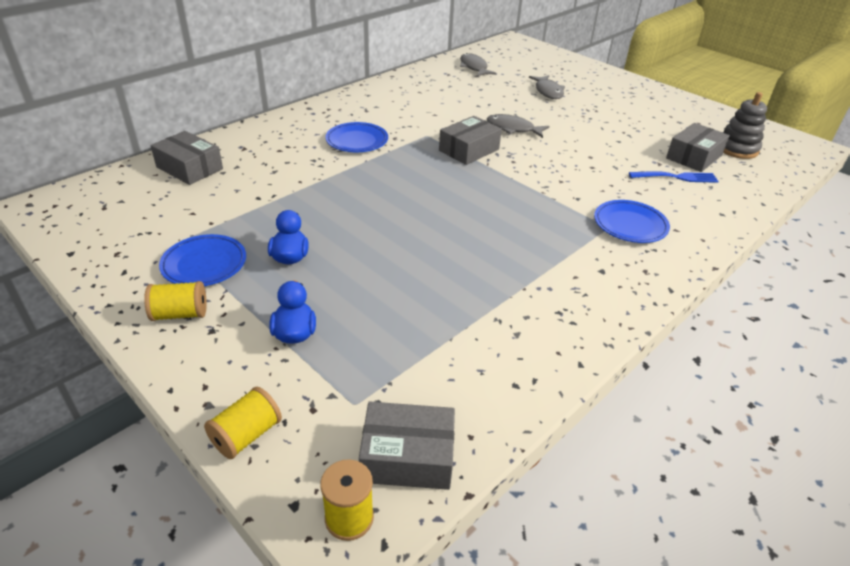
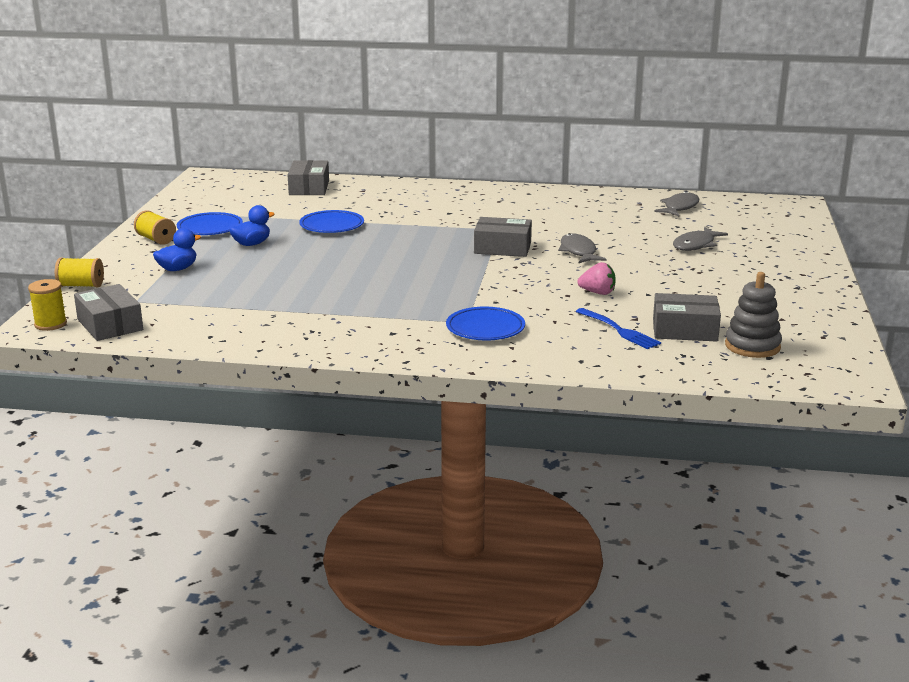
camera: 55 degrees right, 15 degrees down
(357, 141) = (440, 213): blue plate -> blue plate (332, 226)
(599, 155) = (597, 293): none -> pink strawberry

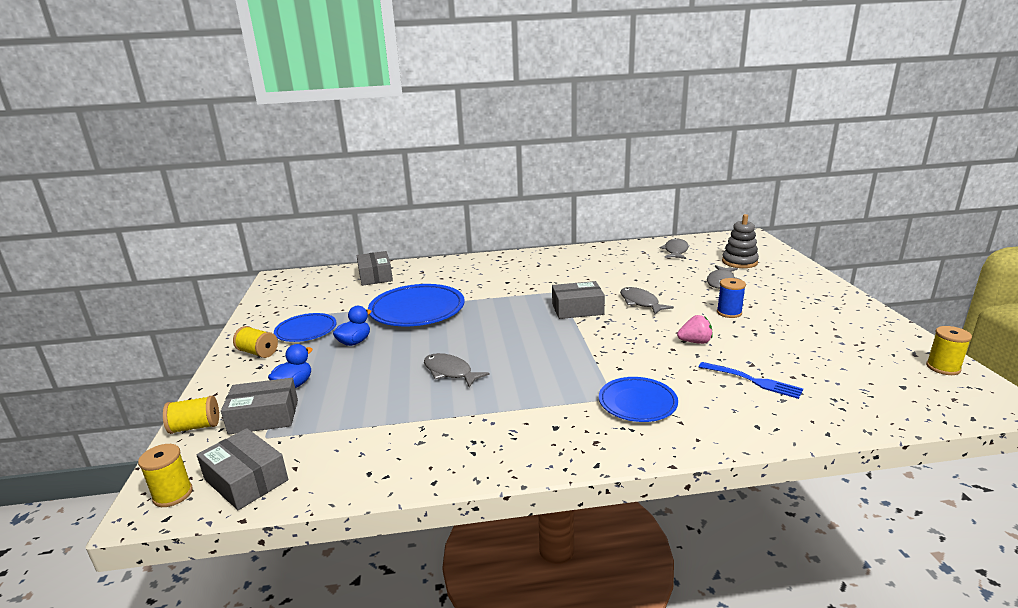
camera: 15 degrees left, 0 degrees up
(327, 280) = (450, 372): none -> grey fish
(332, 226) = (417, 310): blue plate -> blue plate, size x1.67
(667, 274) = (729, 313): none -> blue spool
(684, 330) = (804, 369): grey box -> grey box (264, 417)
(752, 346) = (876, 376): grey stacking toy -> grey stacking toy (739, 262)
(836, 350) = (943, 368): none -> yellow spool

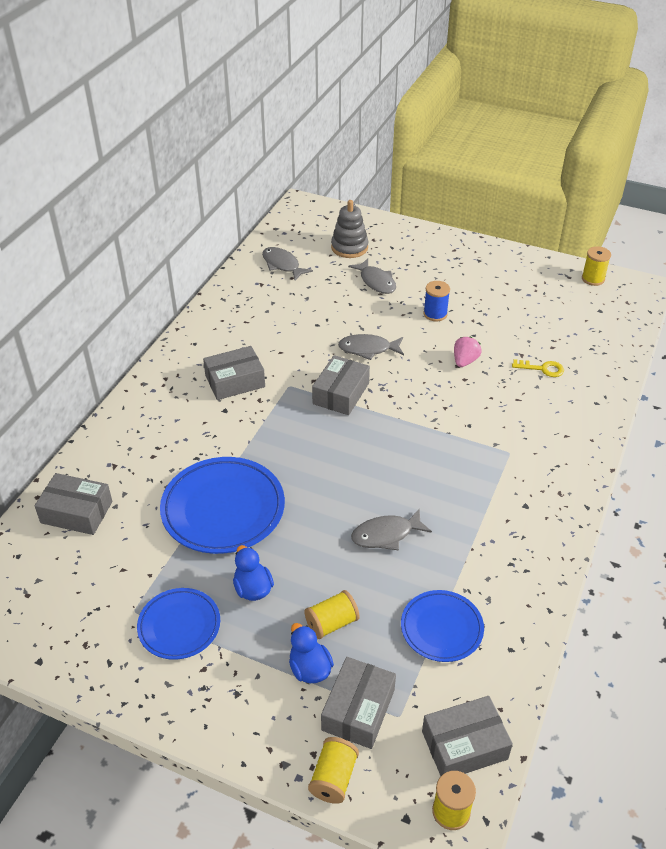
camera: 60 degrees left, 20 degrees up
(258, 352) = (197, 687): yellow spool -> yellow spool (332, 623)
(538, 276) = (235, 381): none -> grey box
(637, 403) = (527, 443): blue plate -> blue plate (441, 628)
(752, 380) = (542, 369): blue fork -> yellow key

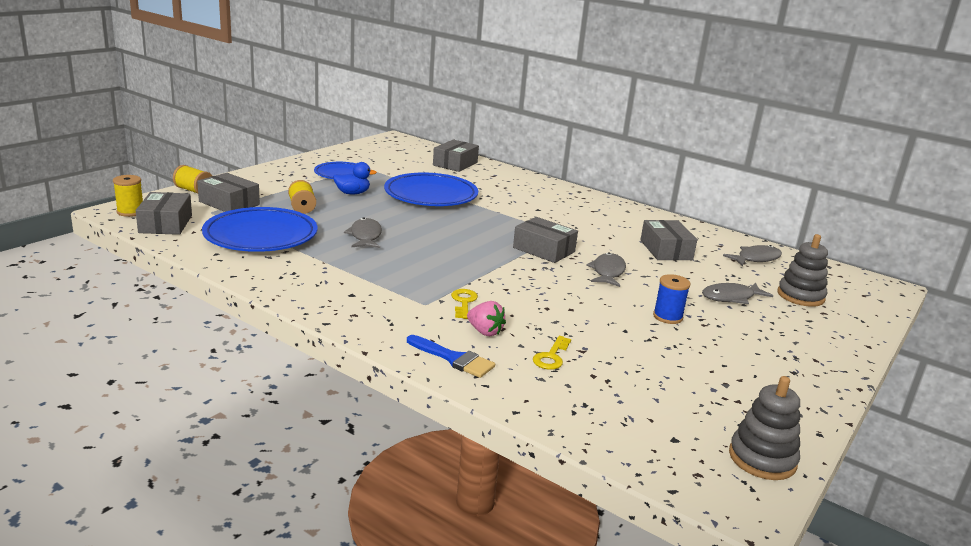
camera: 100 degrees right, 20 degrees down
(235, 381) = (573, 217): grey box -> grey box (666, 250)
(310, 669) = (274, 197): blue duck -> none
(441, 628) = (261, 236): blue plate -> blue plate, size x1.67
(465, 361) = (577, 314): pink strawberry -> pink strawberry (485, 332)
(489, 429) = (463, 302): none -> yellow key
(584, 418) = (453, 359): none -> blue brush
(593, 279) = (762, 459): yellow spool -> grey stacking toy

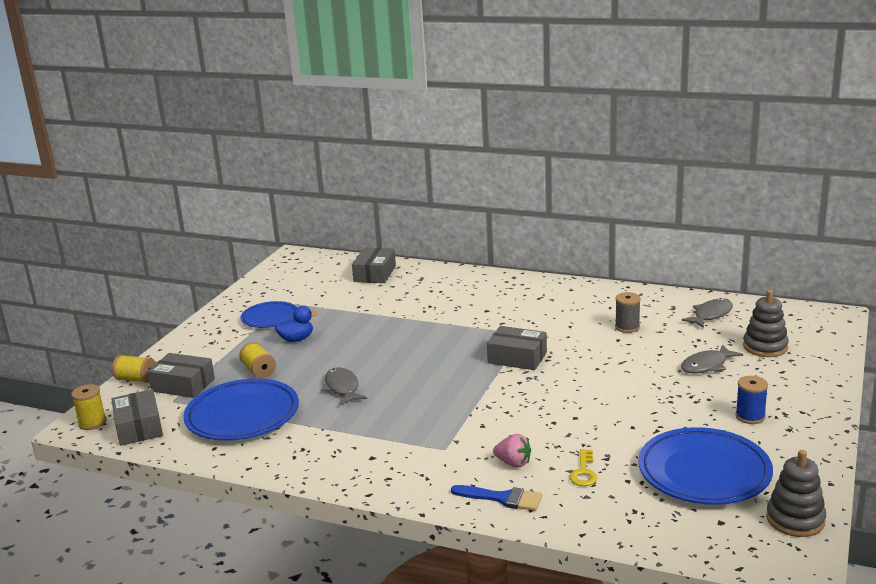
camera: 10 degrees left, 0 degrees up
(431, 195) = (375, 321): blue plate -> blue plate (704, 472)
(463, 302) = (477, 437): yellow key -> none
(607, 272) = (587, 367): grey fish -> none
(666, 250) = (627, 327): grey box -> grey spool
(667, 317) = (662, 402): blue spool -> blue spool (750, 416)

